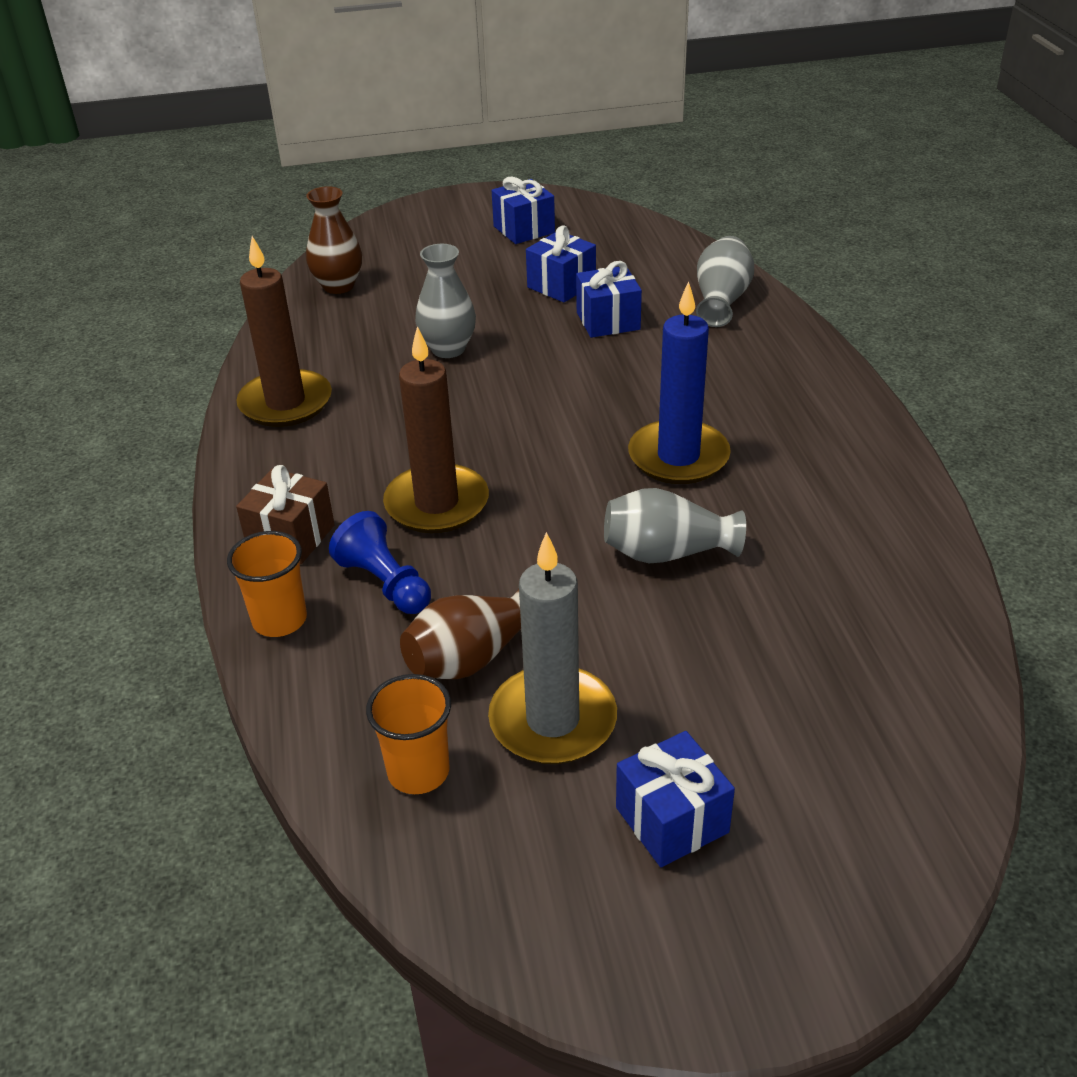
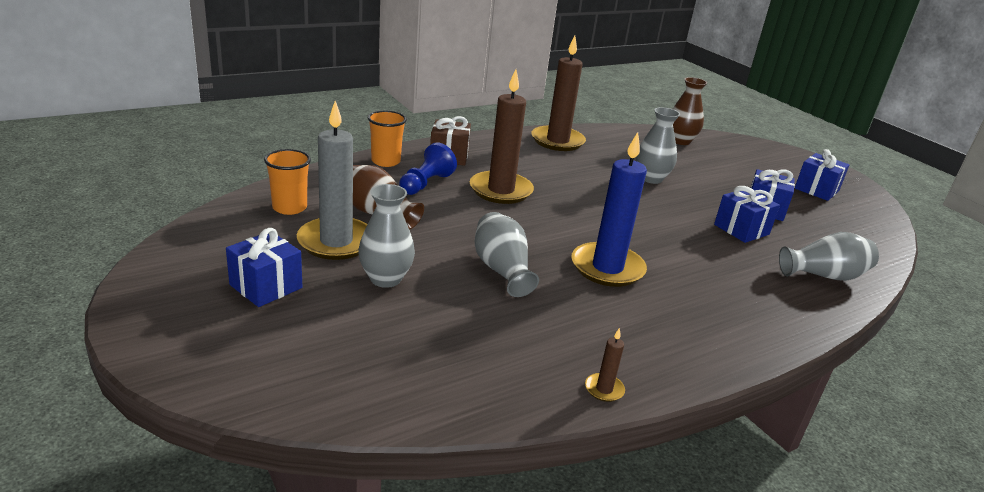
camera: 65 degrees right, 10 degrees down
(671, 676) = (385, 279): none -> grey vase
(922, 527) = (604, 389): none -> brown candle

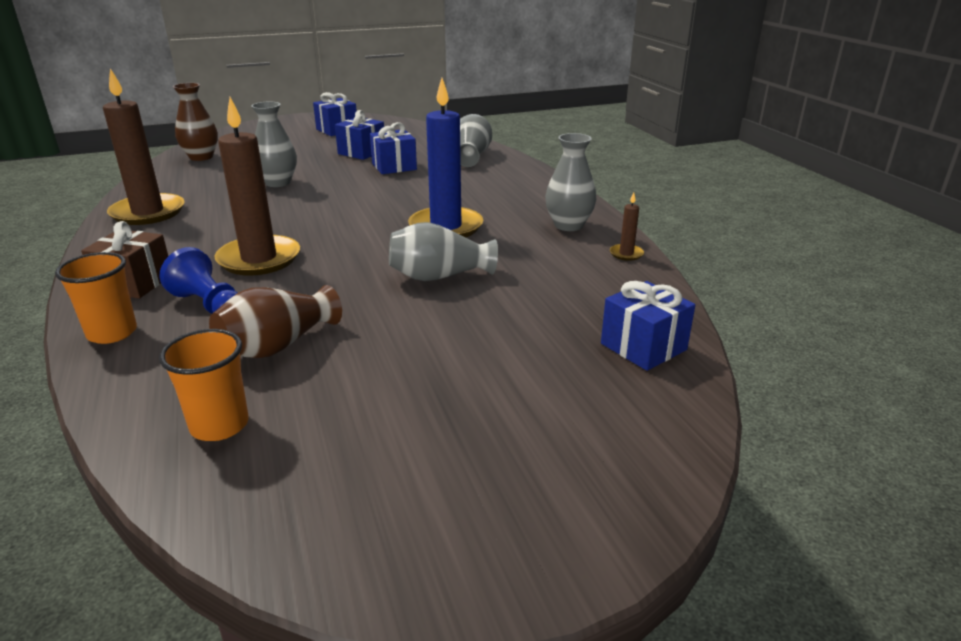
camera: 75 degrees left, 0 degrees up
(266, 286) = (449, 441): blue gift -> blue gift (643, 347)
(336, 242) = (345, 381): grey candle -> none
(385, 279) = (445, 346): grey vase -> grey vase (568, 225)

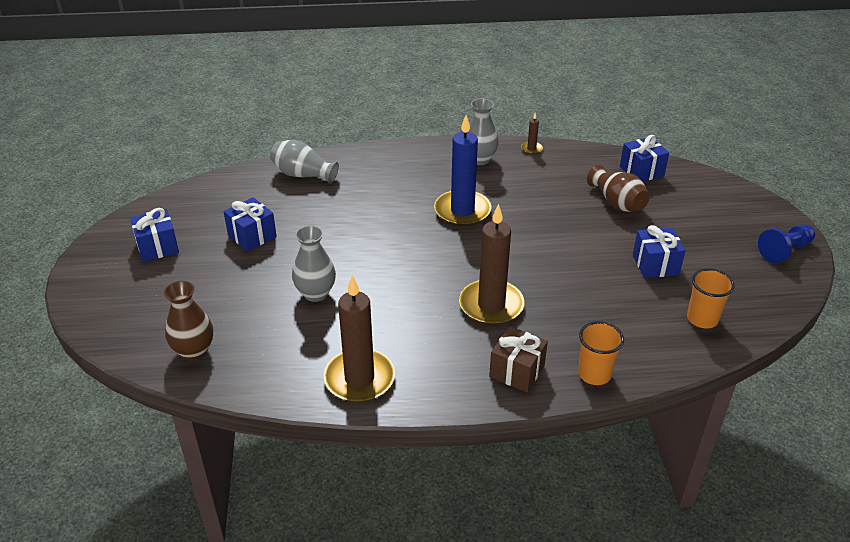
camera: 75 degrees left, 10 degrees up
(209, 305) = (563, 329): blue pawn -> blue pawn (784, 251)
(277, 345) = (622, 297): brown vase -> brown vase (617, 203)
(394, 166) = (308, 220): blue gift -> blue gift (655, 264)
(439, 276) = (543, 224): grey vase -> none

